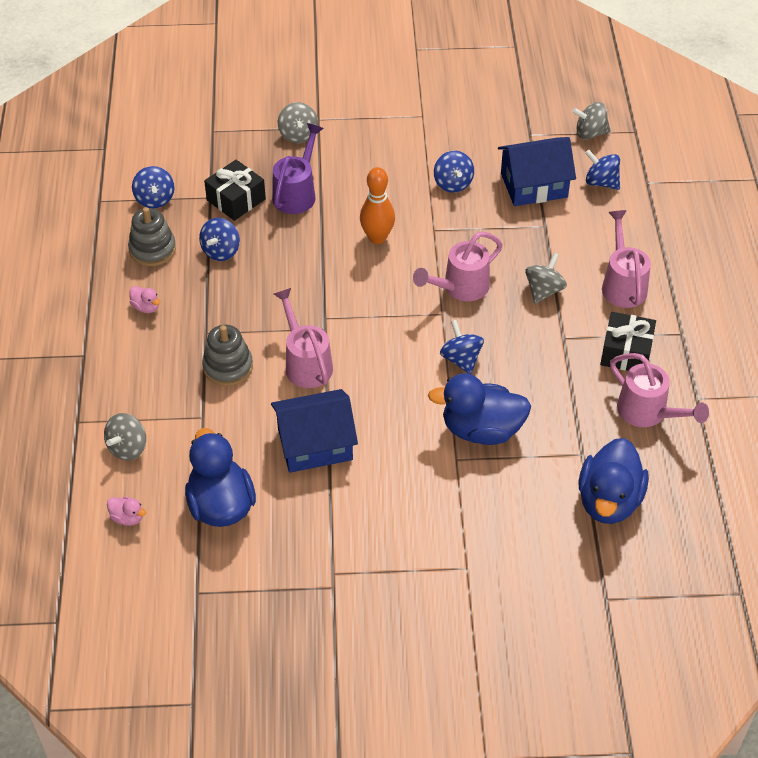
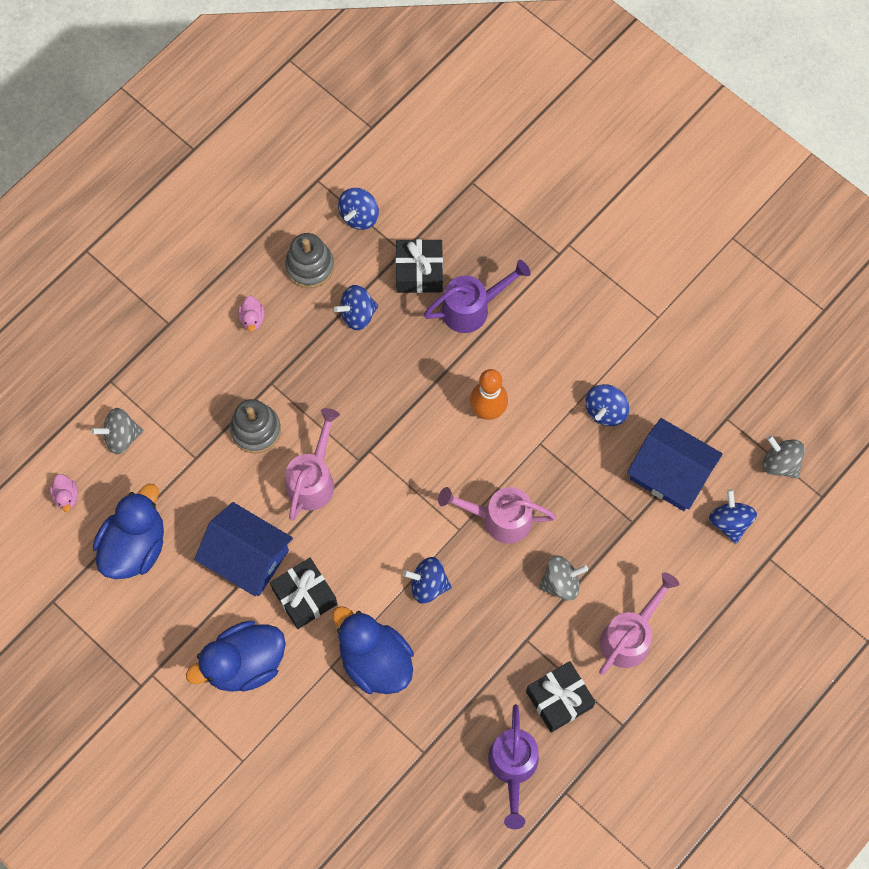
camera: 45 degrees right, 20 degrees up
(298, 135) = (535, 247): grey spinning top -> none
(386, 434) = (305, 597): none -> black gift
(461, 359) = (428, 584): blue spinning top -> blue spinning top turned 105 degrees counterclockwise
(609, 501) = (398, 809): blue duck -> blue duck (245, 663)
(647, 413) = (513, 767): pink watering can -> purple watering can

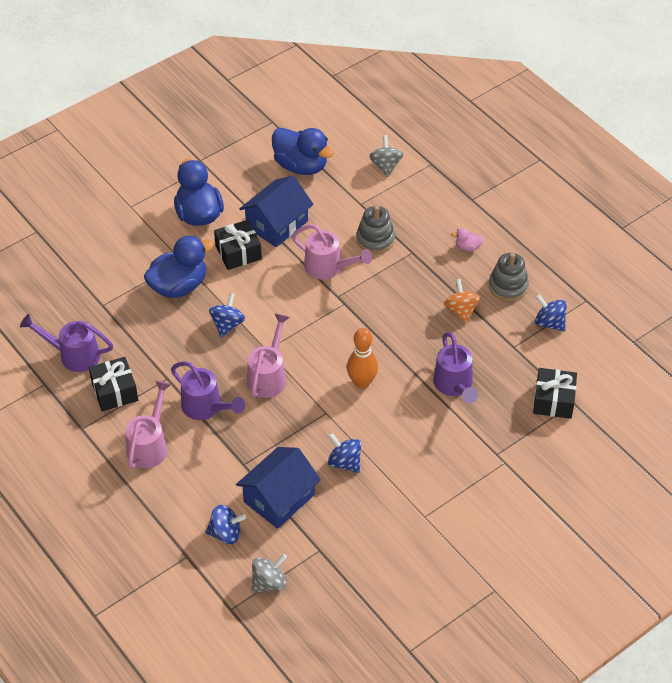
camera: 100 degrees right, 20 degrees down
(66, 496) = (347, 134): pink duck -> none
(357, 314) = (461, 311): blue spinning top -> orange spinning top
(419, 272) = (492, 355): black gift -> black gift (553, 400)
(561, 583) = (206, 407): grey spinning top -> purple watering can
(630, 636) = (149, 445): pink watering can -> pink watering can turned 120 degrees counterclockwise

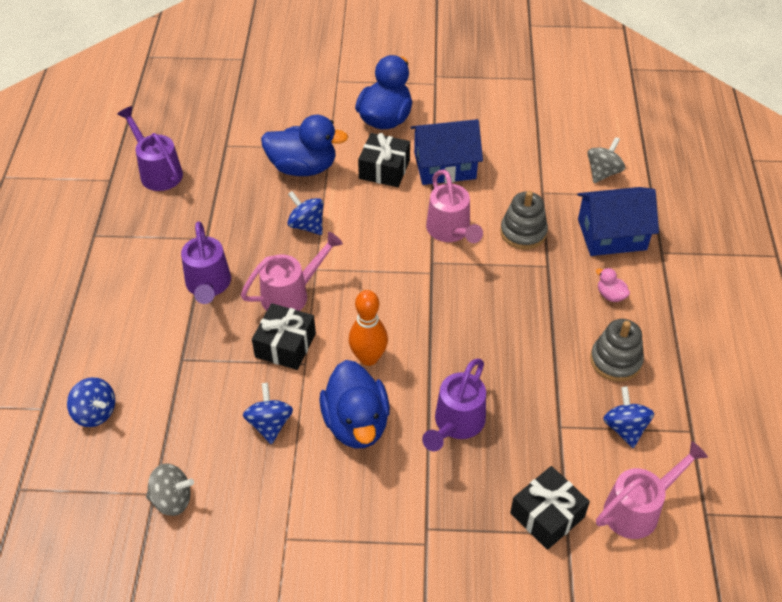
camera: 40 degrees right, 0 degrees up
(114, 391) = (153, 221): black gift -> black gift (285, 345)
(149, 445) = (127, 286): pink watering can -> pink watering can (638, 509)
(227, 324) = (307, 225): blue spinning top -> blue spinning top turned 105 degrees counterclockwise
(269, 582) = (76, 490): grey spinning top -> grey spinning top (172, 499)
(279, 498) = (175, 414): blue house -> blue house (612, 234)
(301, 166) = (520, 128): blue duck -> blue duck (356, 423)
(461, 311) = (540, 353): orange spinning top -> none

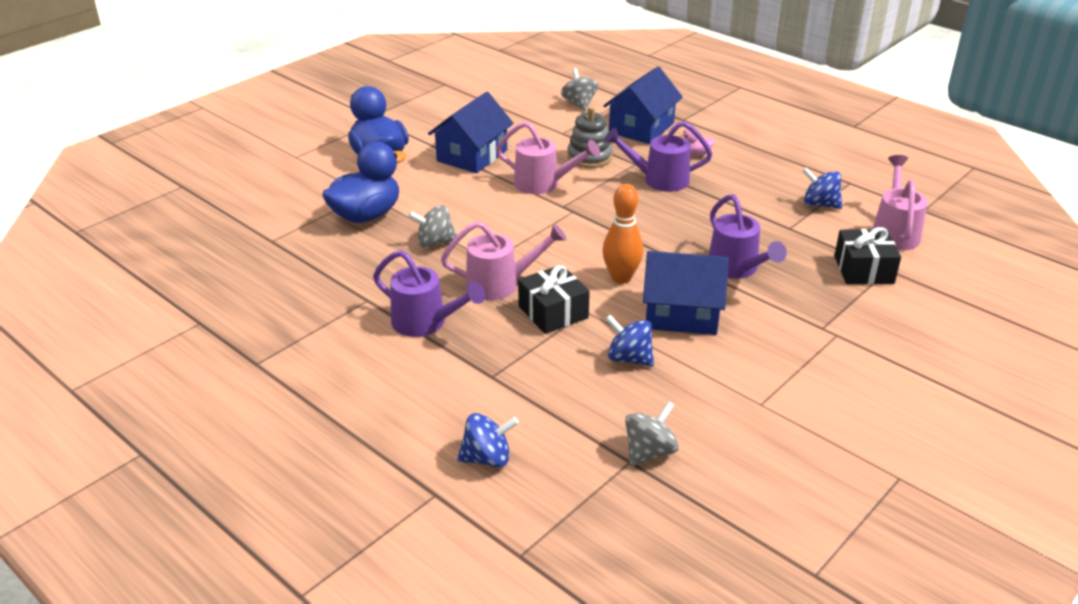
camera: 50 degrees left, 15 degrees down
(158, 171) = (238, 290): purple watering can -> purple watering can (659, 180)
(291, 294) = (500, 284): pink watering can -> pink watering can turned 75 degrees clockwise
(307, 225) = (435, 242): blue spinning top -> grey spinning top
(356, 423) = (681, 314): blue duck -> blue house
(384, 169) = (432, 181): black gift -> none
(615, 361) = (757, 180): grey stacking toy -> none

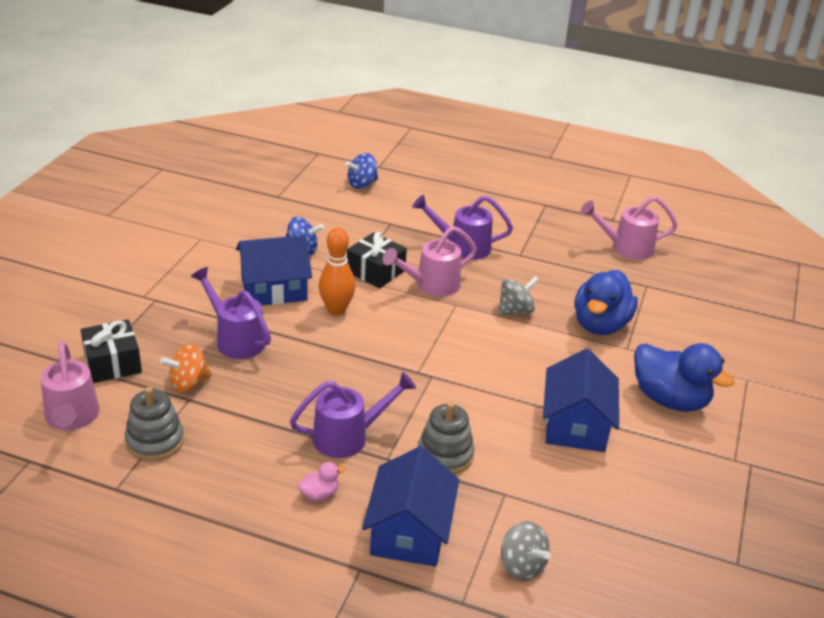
camera: 155 degrees right, 0 degrees up
(543, 184) = (470, 400): pink watering can -> pink watering can (626, 248)
(649, 452) = (267, 202): grey spinning top -> none
(789, 240) = (188, 383): none -> orange spinning top
(820, 204) = (155, 441): blue spinning top -> grey stacking toy

